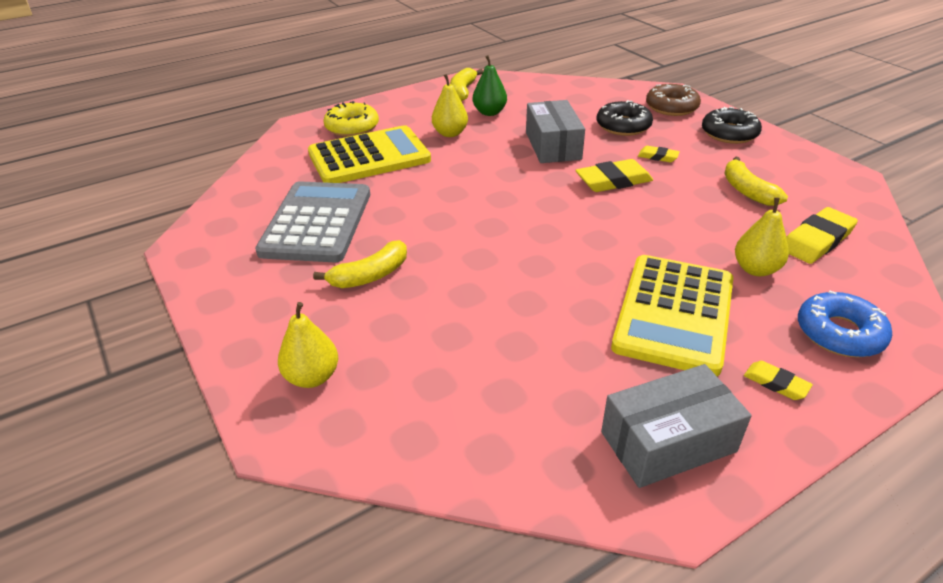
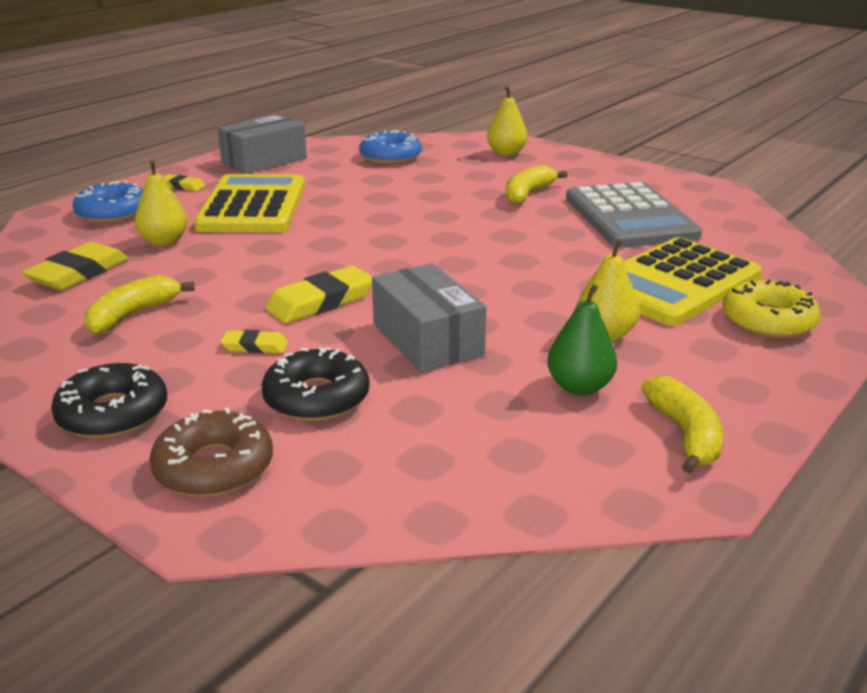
camera: 160 degrees right, 10 degrees down
(475, 406) = (390, 157): none -> blue donut
(747, 191) = (133, 315): yellow banana -> yellow banana turned 105 degrees counterclockwise

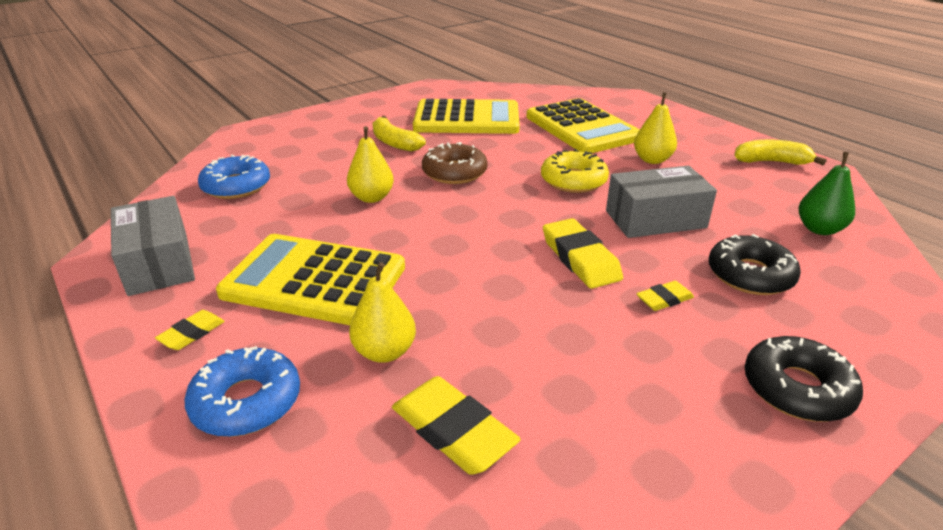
camera: 75 degrees left, 5 degrees up
(133, 315) = (588, 377): yellow banana -> none
(214, 467) = (863, 330): brown donut -> brown donut (454, 172)
(255, 346) = (664, 299): yellow eraser -> yellow eraser turned 45 degrees clockwise
(506, 153) = (288, 135): yellow pear -> yellow pear (372, 198)
(579, 387) = (722, 179): green pear -> green pear (819, 229)
(629, 217) = (467, 119): grey calculator -> yellow calculator
(768, 321) = (638, 116): yellow donut -> yellow donut (573, 180)

